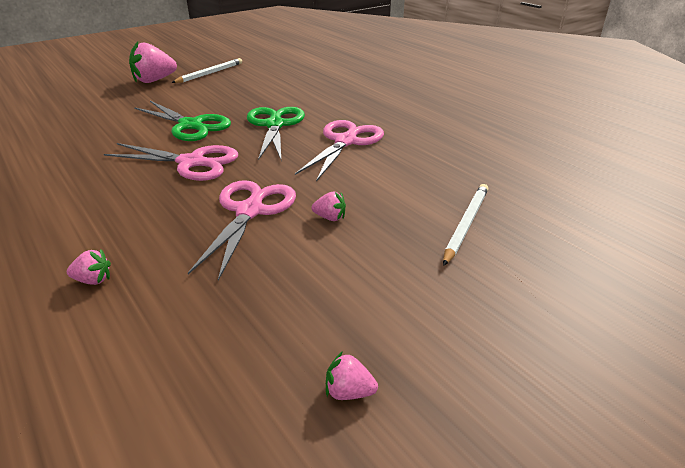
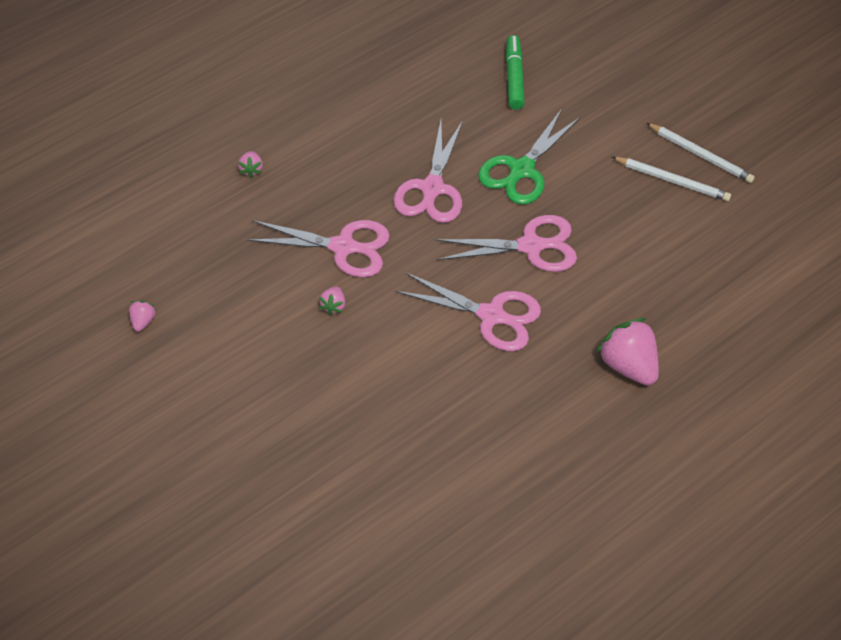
camera: 85 degrees right, 20 degrees up
(81, 125) = (514, 77): none -> green marker
(154, 80) = (661, 103): pink strawberry -> pink strawberry (628, 365)
(275, 124) = (532, 246): green scissors -> pink scissors
(465, 224) = (323, 409): white pencil -> white pencil (672, 180)

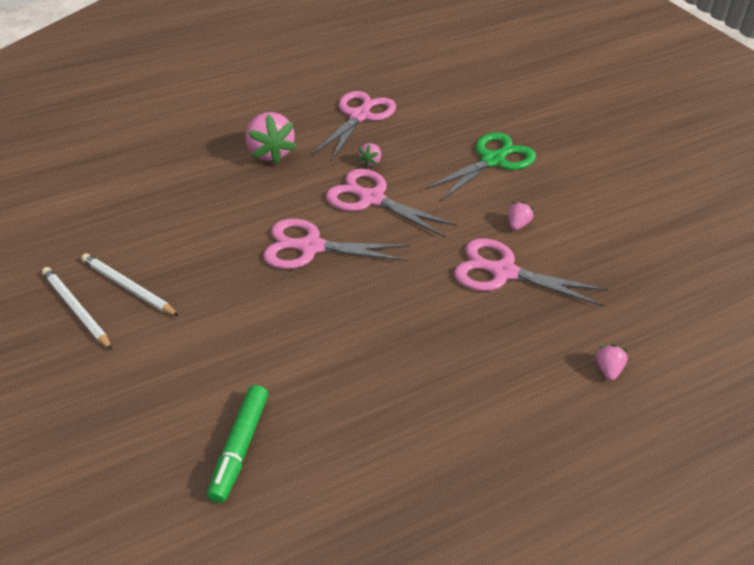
camera: 165 degrees left, 10 degrees down
(142, 321) = (703, 236): pink strawberry -> pink strawberry (371, 162)
(432, 189) = (395, 316): pink scissors -> pink scissors (360, 115)
(521, 170) = (287, 322): green scissors -> green scissors (493, 160)

